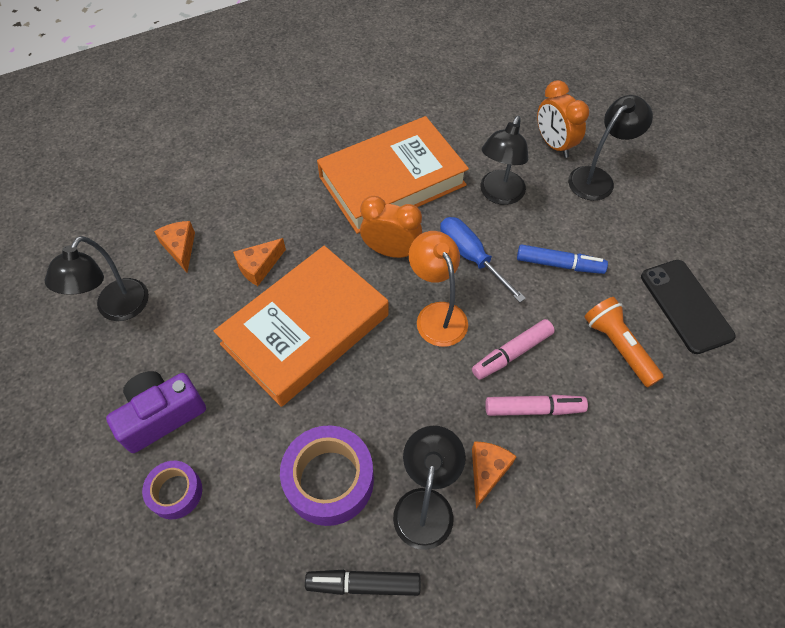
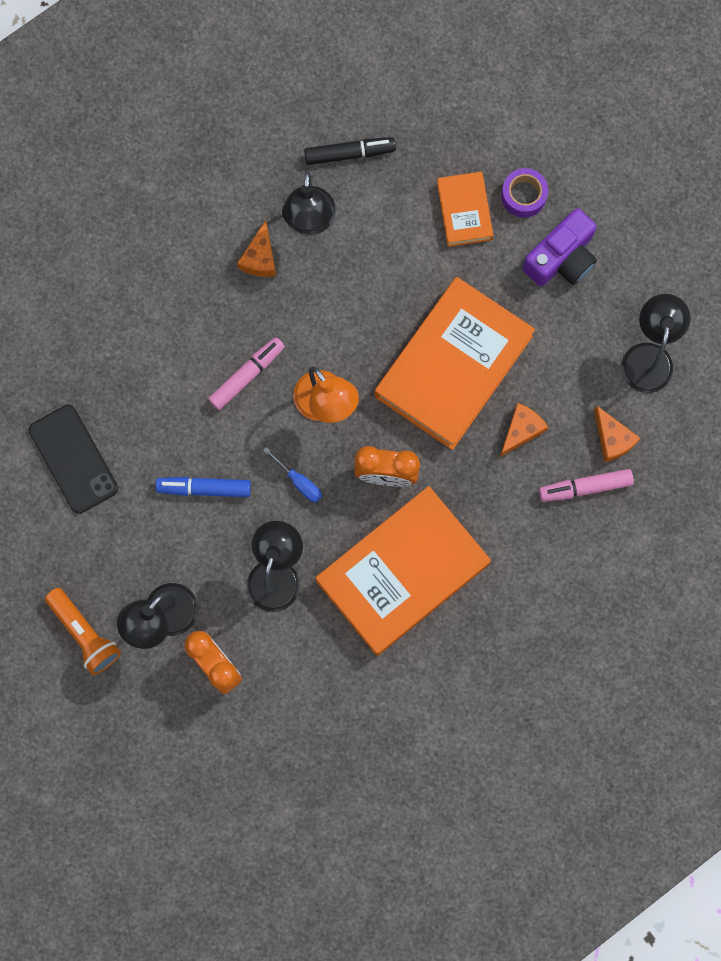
camera: 170 degrees right, 20 degrees up
(247, 486) = (464, 211): none -> orange book
(329, 480) = (395, 228): purple tape -> none
(471, 257) = (299, 481): blue screwdriver -> blue screwdriver, size x0.60
(533, 409) = (223, 322): pink marker -> pink marker (585, 487)
(618, 347) = (143, 400): orange flashlight -> orange flashlight (84, 634)

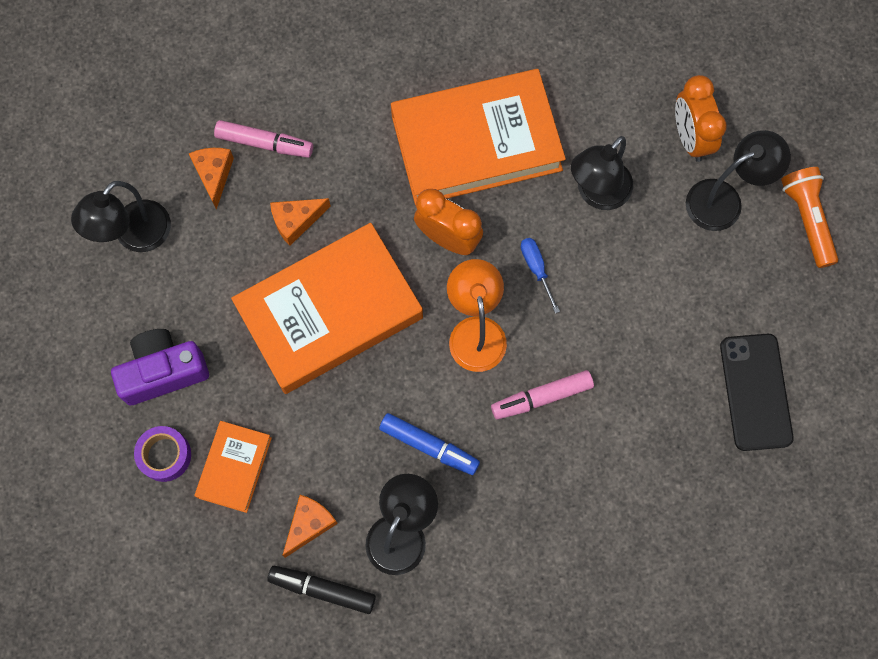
camera: 155 degrees left, 5 degrees down
(204, 488) = (633, 304): blue marker -> blue marker (429, 446)
(260, 258) = (472, 516): orange cheese -> orange cheese (309, 524)

